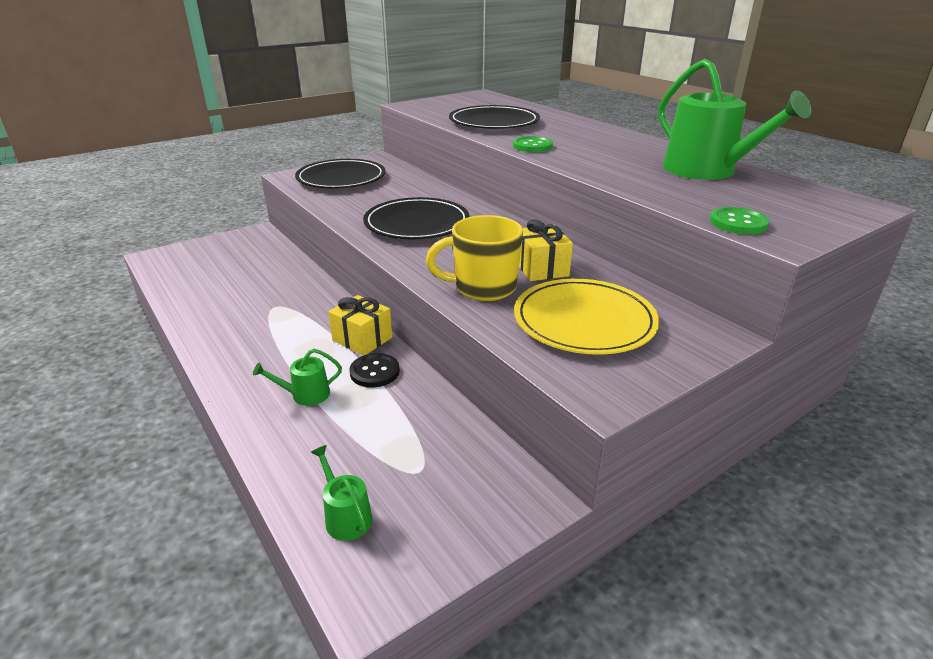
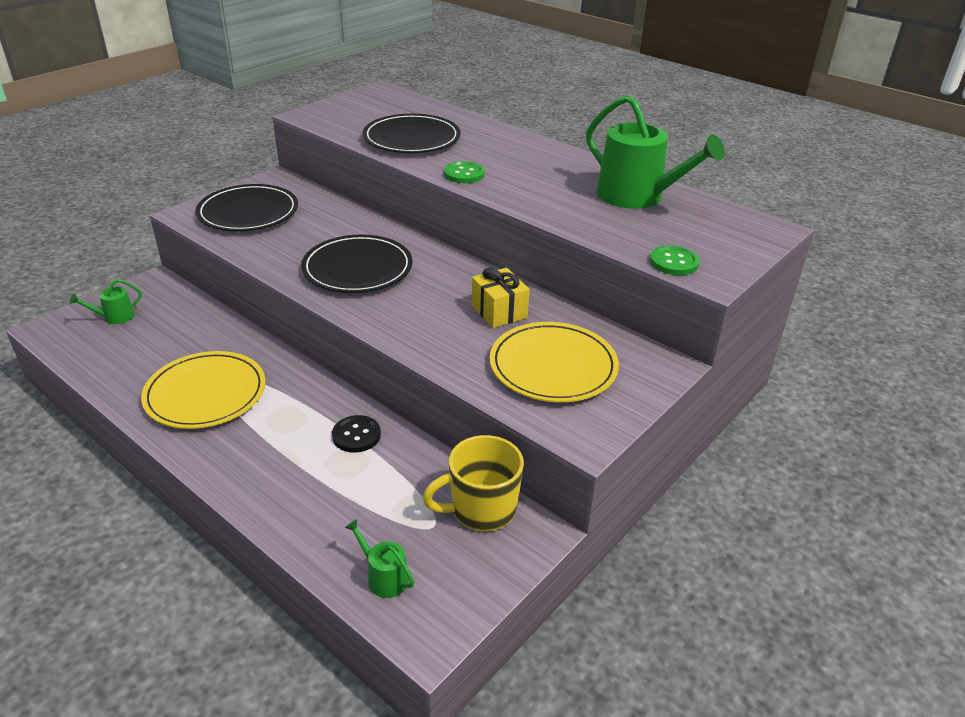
camera: 15 degrees left, 5 degrees up
(254, 319) = (205, 394): none -> yellow plate
(306, 395) = (298, 469): green watering can -> green watering can (115, 317)
(362, 339) = (330, 401): yellow gift -> none
(483, 288) = (452, 341): yellow mug -> yellow mug (481, 509)

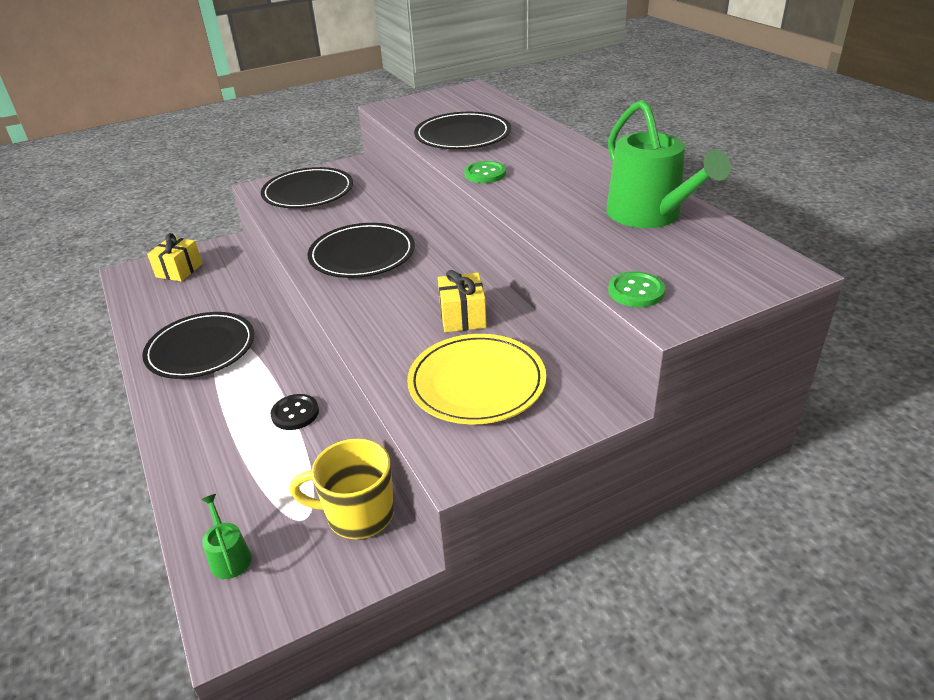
camera: 25 degrees right, 0 degrees up
(115, 317) = (179, 270): green watering can -> yellow gift
(205, 394) = (201, 349): yellow plate -> black plate

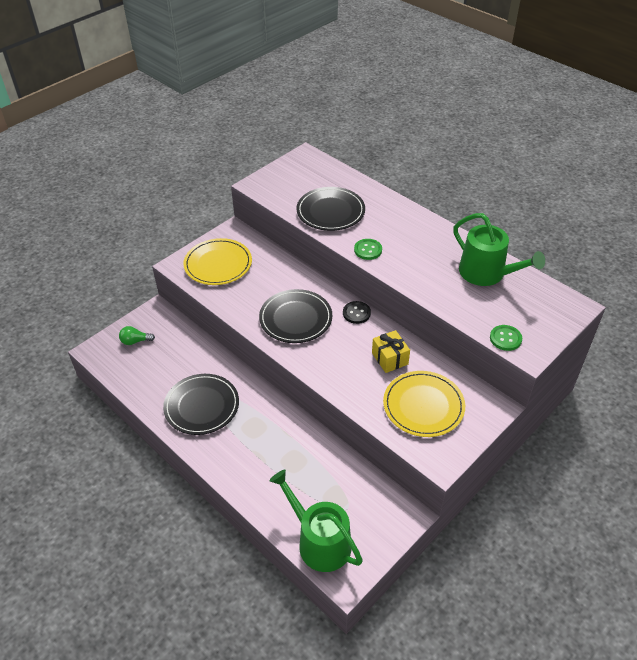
camera: 20 degrees left, 10 degrees up
(179, 270) = (135, 341): yellow gift -> green light bulb
(229, 557) = (319, 542): green watering can -> green watering can, size x2.22
(295, 413) = (298, 441): black button -> black button (356, 313)
(308, 192) = (218, 264): black plate -> yellow plate
(358, 514) = (376, 497): yellow mug -> none

